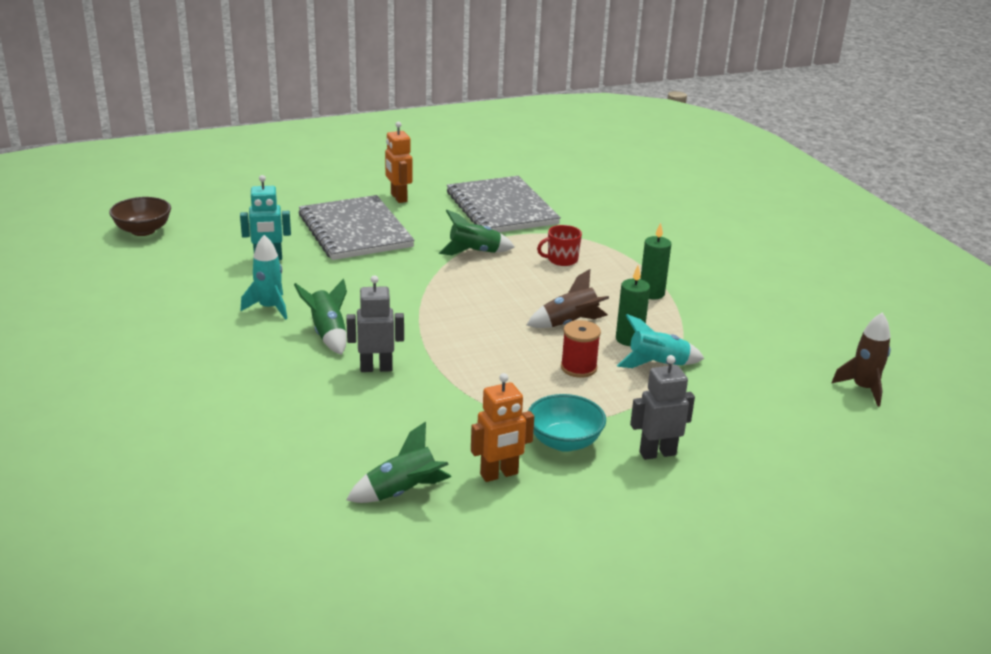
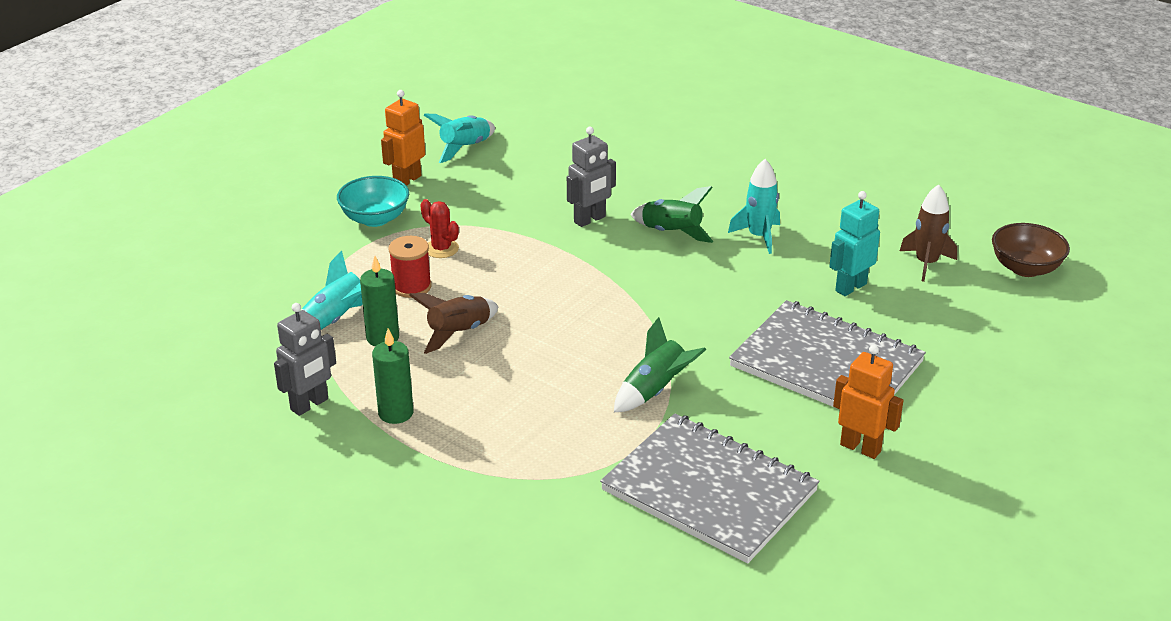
camera: 150 degrees right, 5 degrees up
(402, 492) = (465, 148): green rocket -> turquoise rocket
(527, 390) = (441, 249): none -> red cactus
(561, 259) = (543, 424): red mug -> none
(657, 453) = (292, 236): grey robot -> grey robot (309, 405)
(863, 388) = (106, 371): brown rocket -> brown rocket (926, 263)

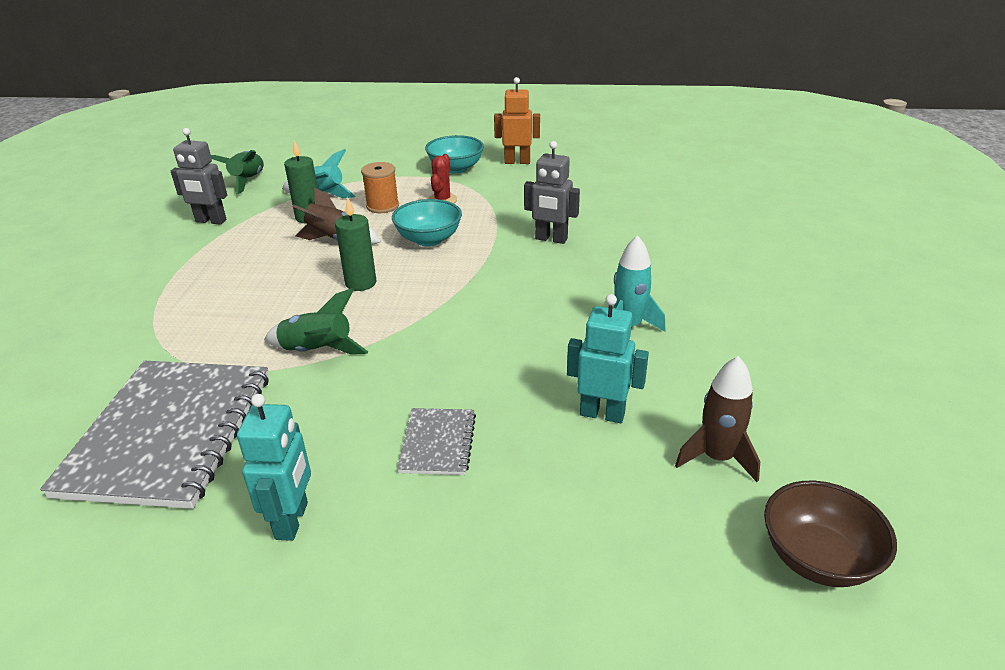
camera: 60 degrees right, 0 degrees up
(396, 413) = (217, 252): green candle -> green candle (361, 283)
(411, 286) = (382, 206): red spool -> orange spool
(465, 148) = (587, 165): turquoise rocket -> none
(517, 281) = (429, 239): none -> turquoise bowl
(671, 233) = (577, 280): green rocket -> green rocket (247, 181)
(826, 364) = (438, 443): grey notebook -> grey notebook, size x0.45
(860, 448) = (292, 521): orange robot -> turquoise robot

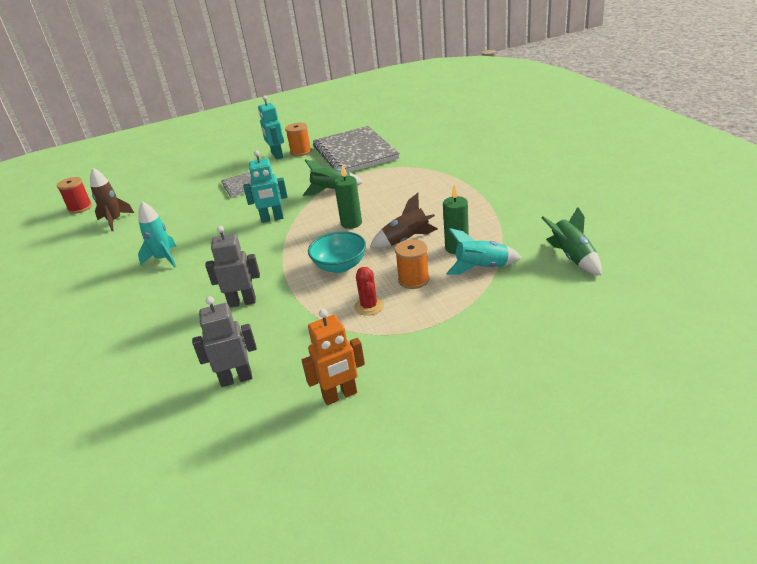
camera: 155 degrees right, 0 degrees up
(210, 221) = (523, 219): grey robot -> grey robot (236, 379)
(239, 504) = (300, 151): none -> orange spool
(455, 168) = (400, 354): turquoise bowl -> none
(602, 414) = (170, 217): turquoise robot -> turquoise robot (272, 219)
(818, 558) = (80, 208): brown bowl -> red spool

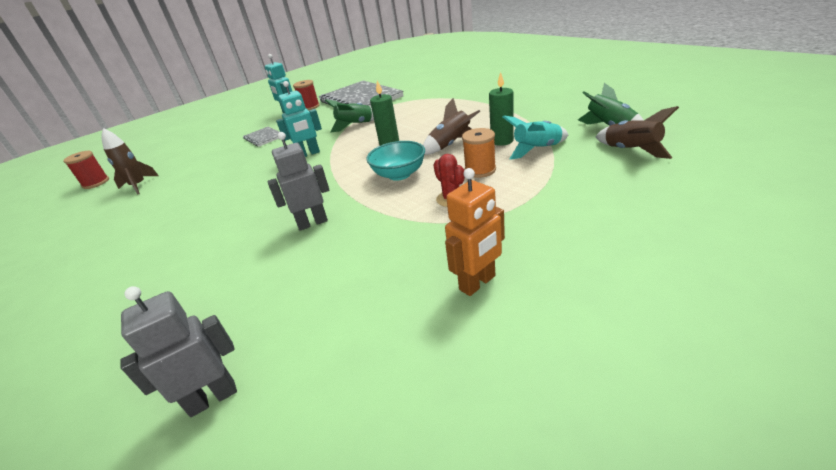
camera: 15 degrees left, 0 degrees up
(164, 259) = (206, 205): turquoise rocket -> none
(236, 379) = (344, 295): grey robot -> grey robot (213, 398)
(300, 151) = (310, 107): orange spool -> red spool
(567, 292) = (630, 151): none -> brown rocket

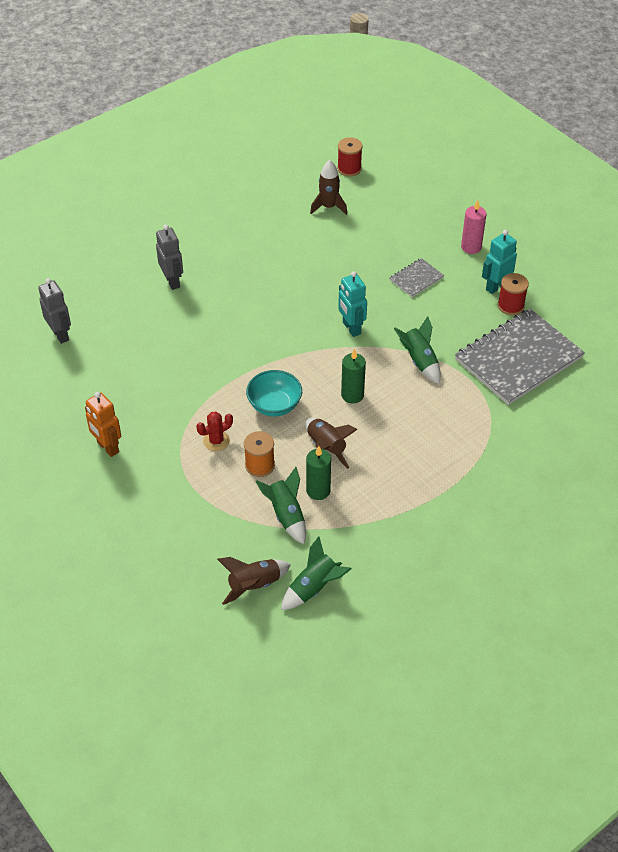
camera: 85 degrees right, 15 degrees up
(242, 124) = (471, 247): none -> pink candle
(312, 223) = (212, 351): grey robot -> grey robot (172, 281)
(537, 149) = (286, 515): turquoise rocket -> green rocket

